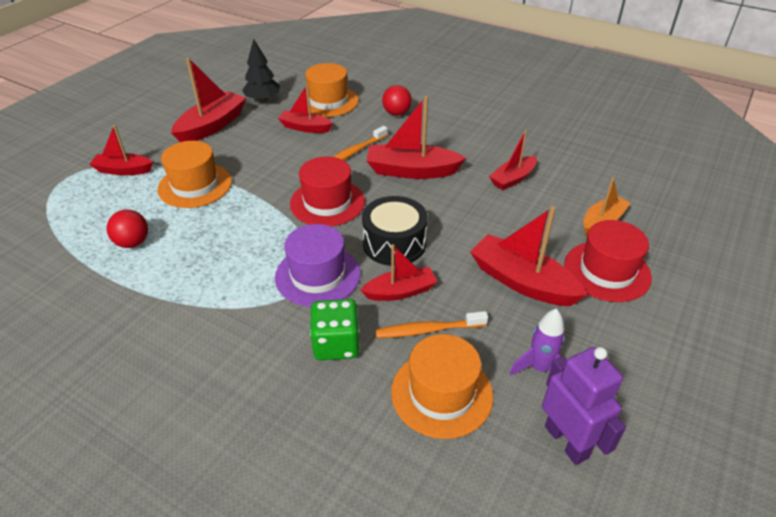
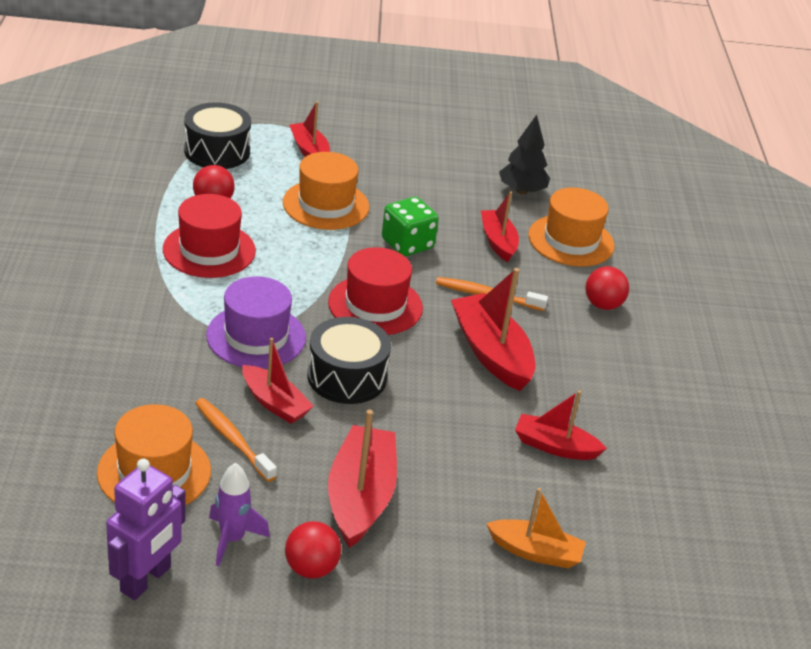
camera: 55 degrees right, 5 degrees down
(68, 217) = (217, 151): none -> black drum
(212, 126) = (435, 175): red boat -> none
(336, 344) = (171, 380): green dice -> green dice (407, 244)
(584, 333) = (311, 568): none -> red ball
(607, 271) = (437, 572): red hat -> red hat (209, 250)

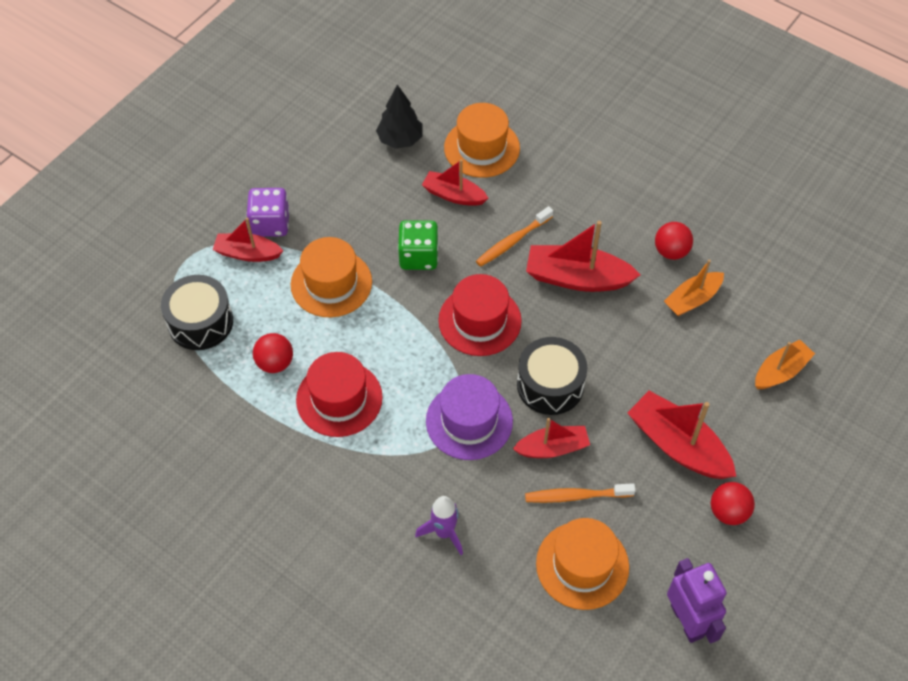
camera: 50 degrees left, 20 degrees up
(232, 539) = (676, 547): purple rocket -> purple rocket (444, 532)
(352, 152) = (270, 224): none -> purple dice
(555, 446) = (692, 299): red boat -> orange boat
(603, 305) = (566, 176): red ball -> red ball (671, 251)

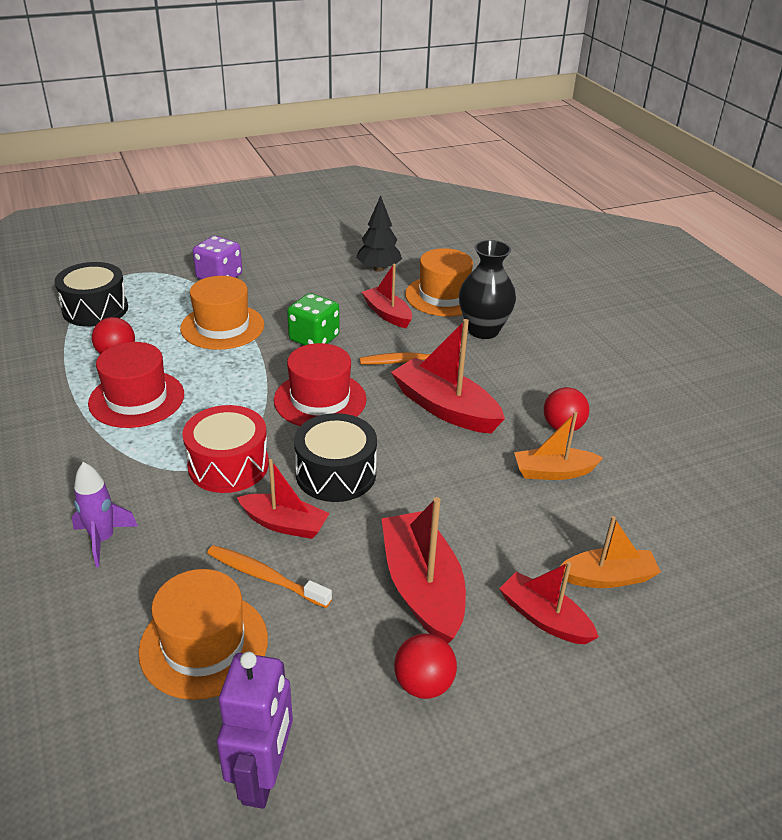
camera: 30 degrees right, 20 degrees down
(248, 253) = (181, 286): red boat -> red boat (544, 618)
(469, 421) = (228, 465): purple hat -> red drum
(543, 174) = (483, 330): none -> black vase

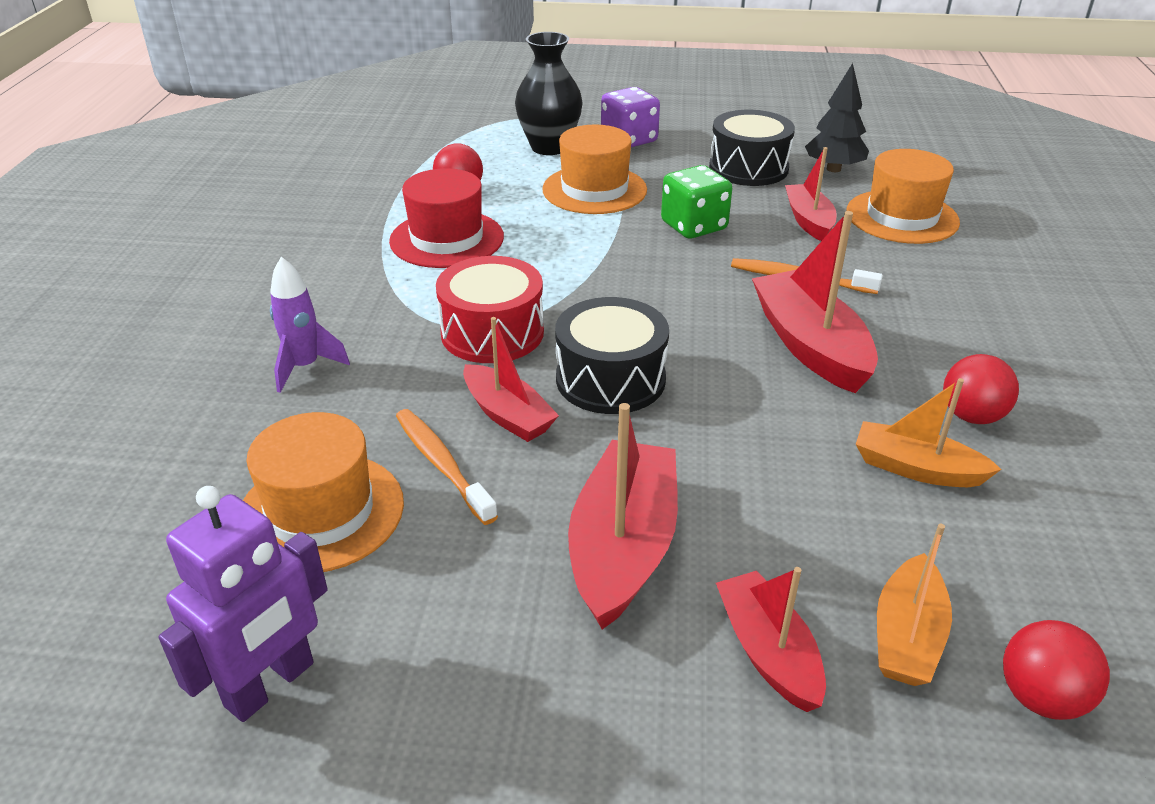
camera: 30 degrees right, 0 degrees up
(95, 309) = (472, 144): black drum -> black drum (748, 168)
(320, 399) = (652, 293): red hat -> none
(423, 684) = (538, 665): red ball -> red ball (1040, 697)
(483, 330) = (931, 268): black vase -> black vase (549, 147)
(607, 577) = (907, 636): orange boat -> orange boat turned 90 degrees clockwise

